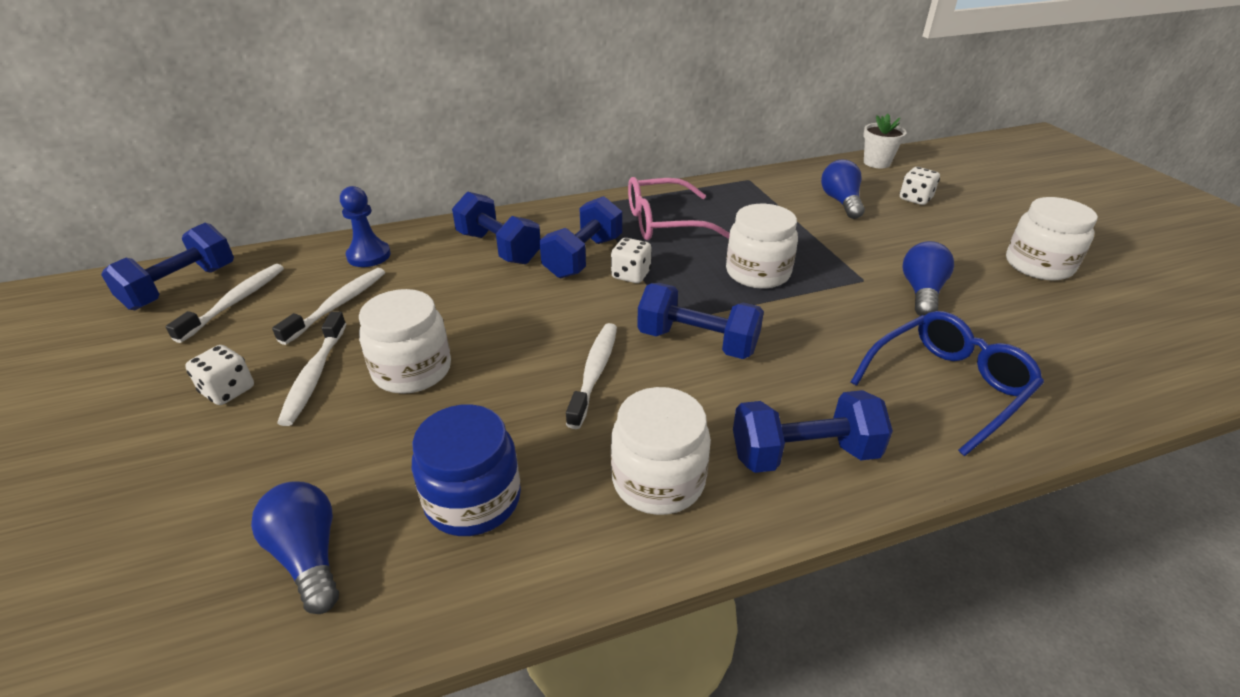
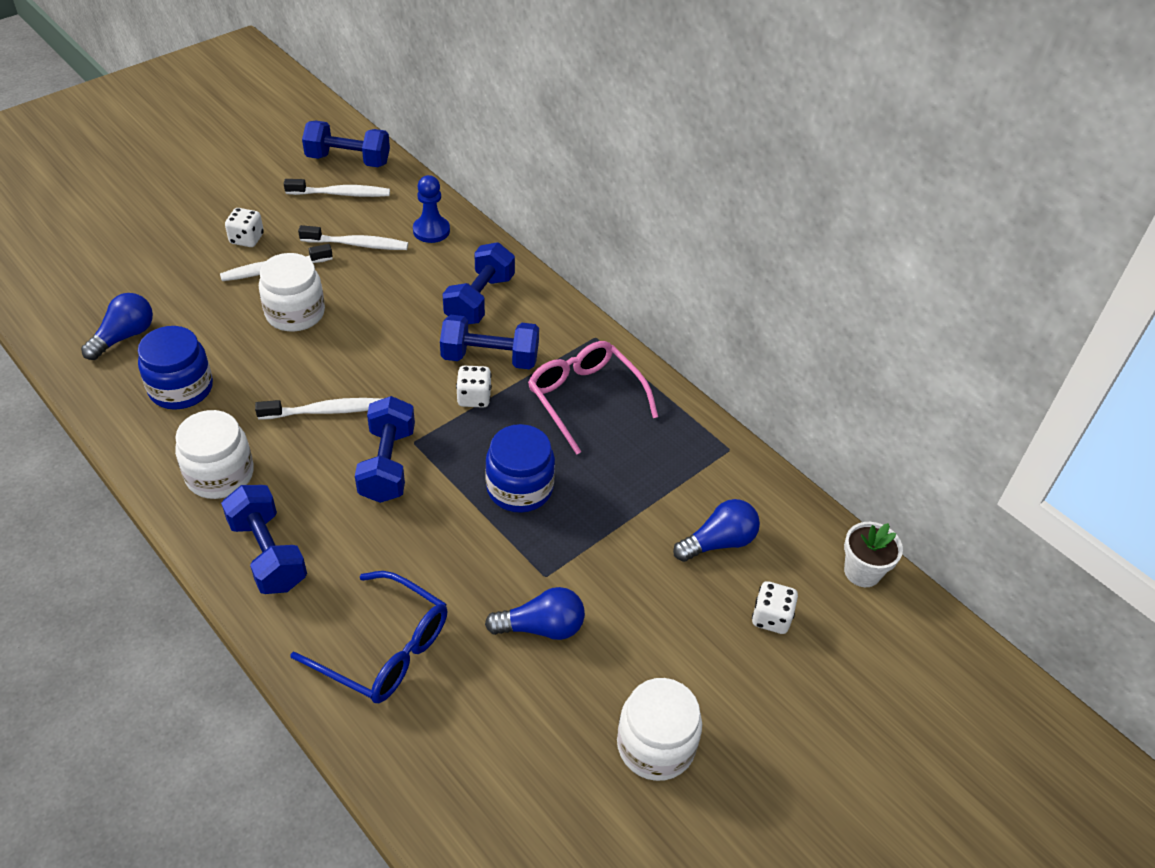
camera: 65 degrees right, 10 degrees up
(757, 273) = (519, 488): white jar -> blue jar

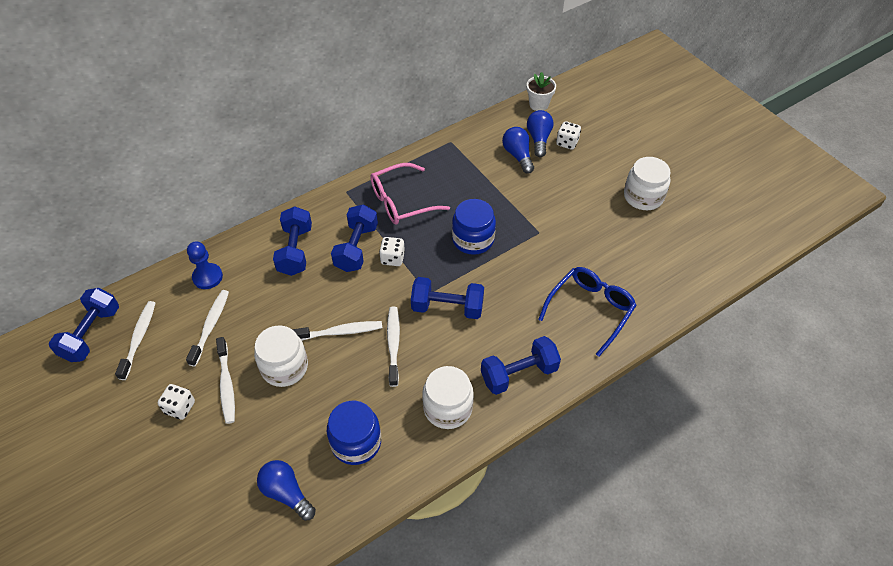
camera: 80 degrees left, 5 degrees up
(346, 357) = (340, 332): none -> white toothbrush
(480, 300) = (295, 251): blue dumbbell -> blue dumbbell turned 60 degrees clockwise
(541, 627) = (574, 236): blue light bulb -> blue light bulb (538, 139)

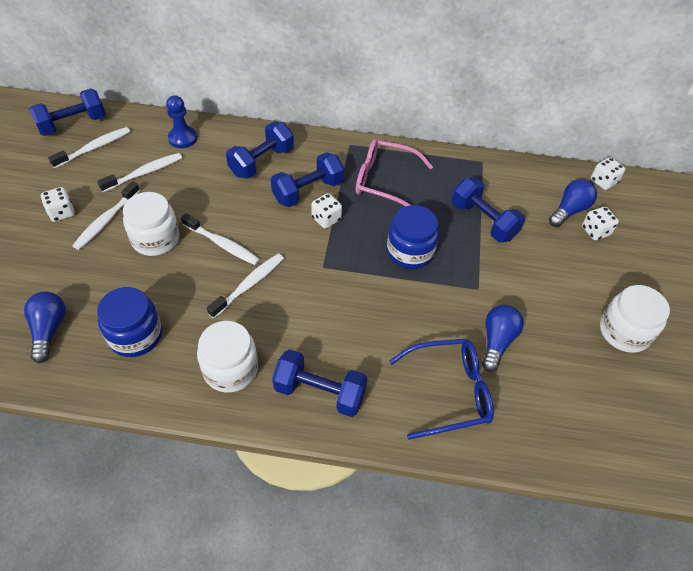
camera: 40 degrees right, 0 degrees up
(447, 307) = (324, 290): blue dumbbell -> blue dumbbell (483, 221)
(518, 156) = (532, 211): blue light bulb -> blue light bulb (497, 341)
(538, 104) = (603, 182): white flower pot -> white dice

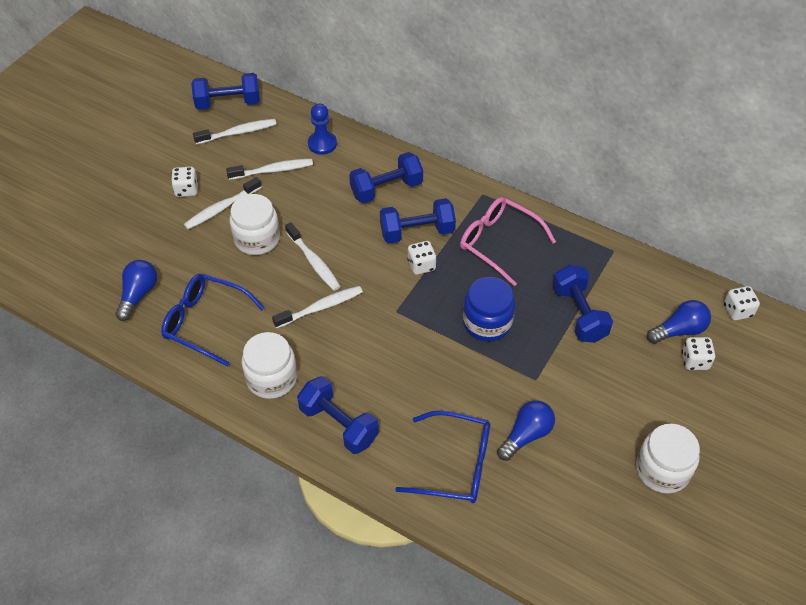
camera: 25 degrees right, 0 degrees up
(135, 335) = (205, 322): blue jar -> blue glasses

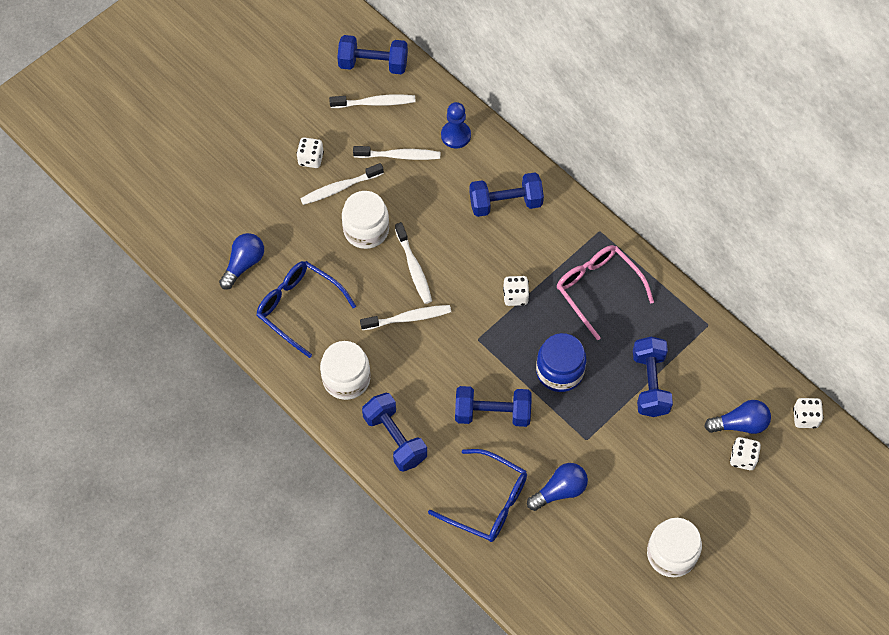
camera: 15 degrees right, 10 degrees up
(417, 232) = (522, 259): blue dumbbell -> blue dumbbell (492, 413)

